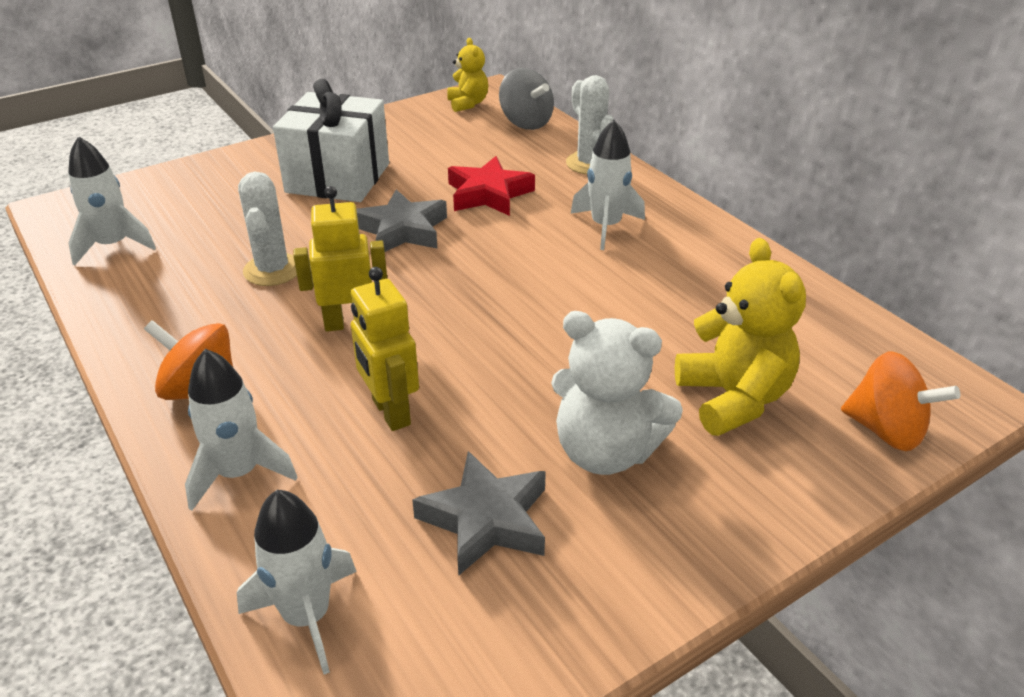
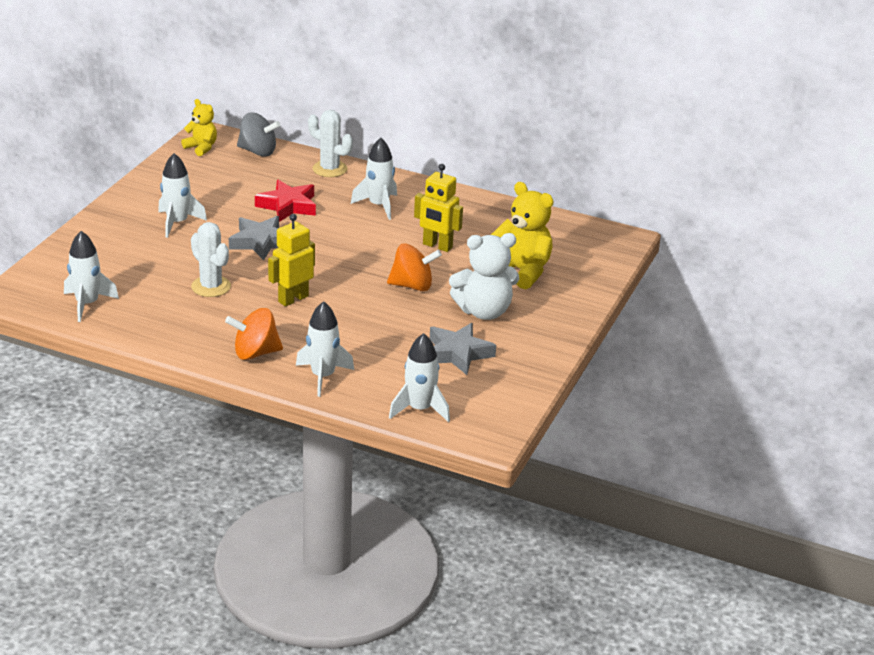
camera: 35 degrees left, 5 degrees down
(338, 178) = (177, 223): white gift -> white rocket
(390, 412) = (365, 330): yellow robot -> yellow robot (437, 246)
(886, 430) = (598, 263): orange spinning top -> orange spinning top (412, 286)

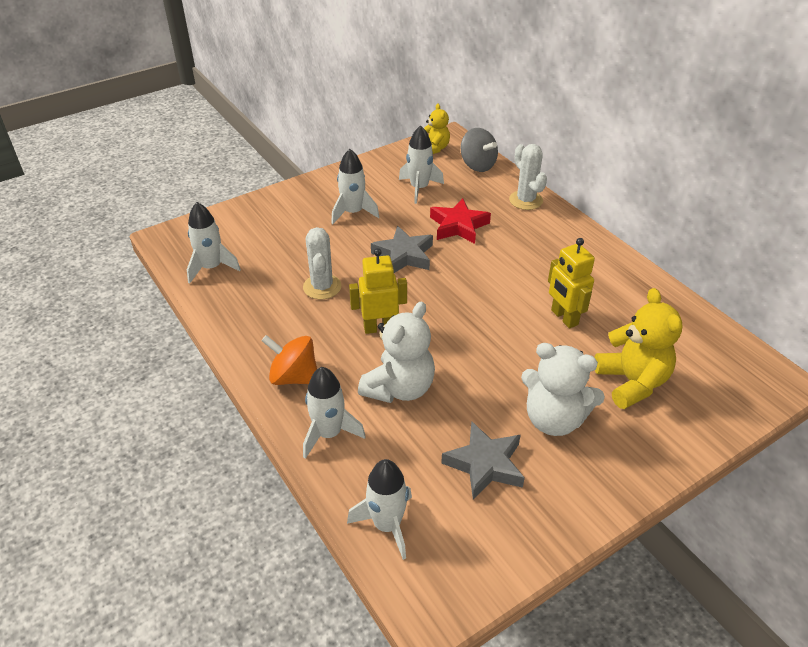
camera: 35 degrees right, 10 degrees up
(350, 331) = (399, 388): none -> white teddy bear
(378, 206) = (541, 252): white rocket -> white rocket (419, 188)
(412, 286) = (503, 356): orange spinning top -> none

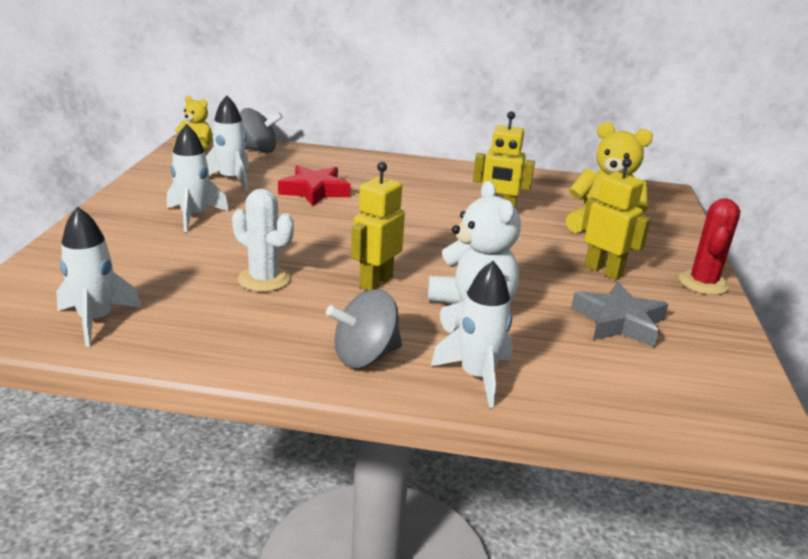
camera: 50 degrees left, 15 degrees down
(294, 377) = (365, 356): orange spinning top -> grey spinning top
(387, 525) = (639, 404): white rocket -> none
(404, 255) = (302, 226): grey star -> none
(526, 200) = (340, 158): white cactus -> none
(554, 419) = (603, 271): white teddy bear -> yellow robot
(620, 484) = (703, 283): none -> red cactus

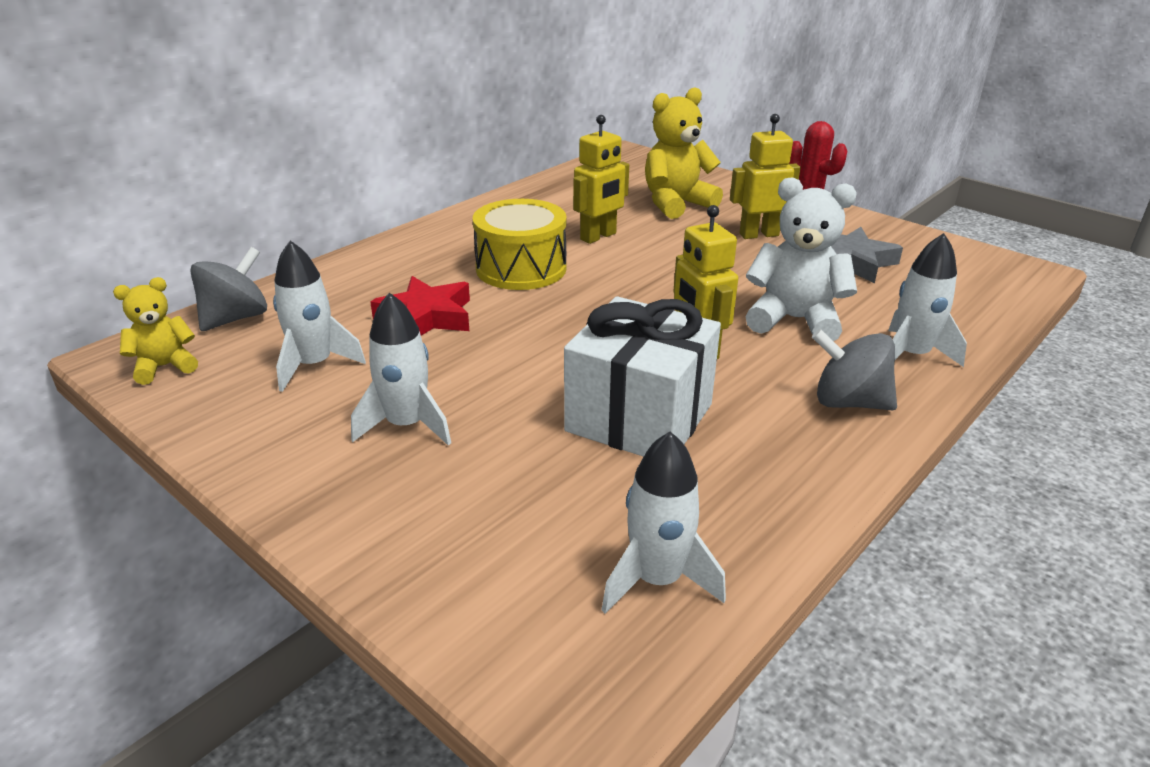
camera: 55 degrees left, 5 degrees up
(264, 279) = (639, 418): white cactus -> white gift
(365, 356) = (849, 402): grey spinning top -> grey spinning top turned 105 degrees clockwise
(412, 201) = (521, 268): none -> yellow drum

